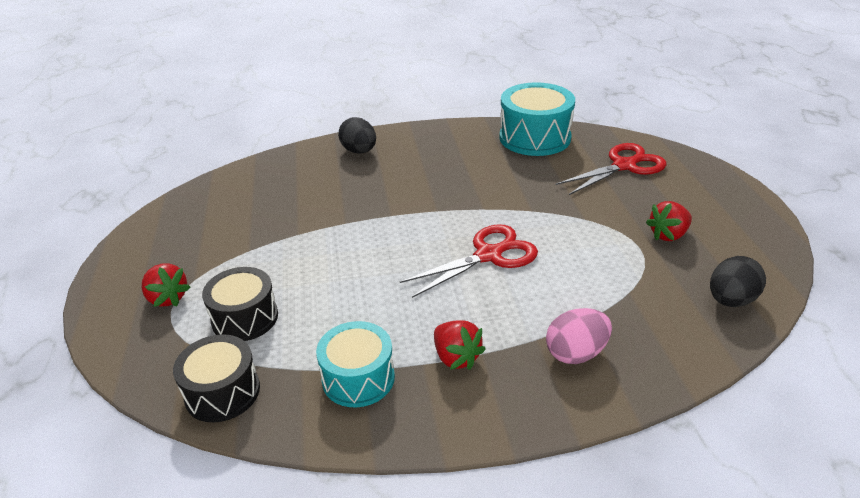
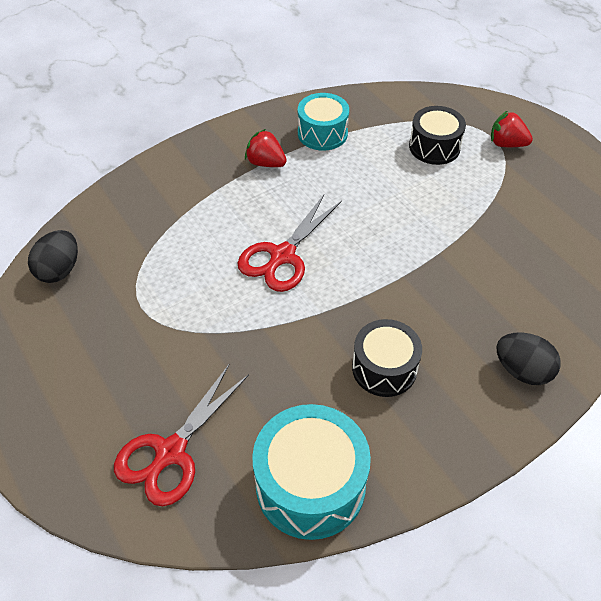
camera: 155 degrees right, 15 degrees up
(222, 392) = (399, 104): black drum -> black drum (384, 368)
(576, 353) = (182, 189): pink egg -> none
(668, 235) = (112, 335): red strawberry -> none

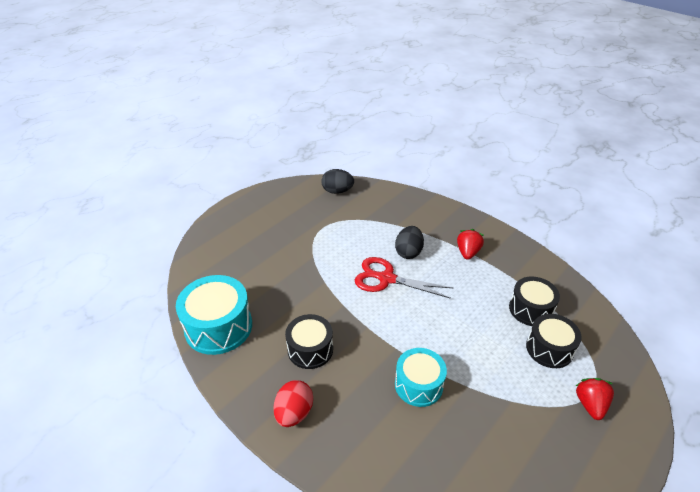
camera: 75 degrees right, 10 degrees down
(171, 452) = (231, 263): red scissors -> none
(322, 133) = (518, 275): turquoise drum -> turquoise drum (418, 385)
(377, 141) = (530, 309): none -> black drum
(482, 404) = (294, 413): none -> red egg
(522, 370) = (330, 438): black egg -> black egg (408, 252)

